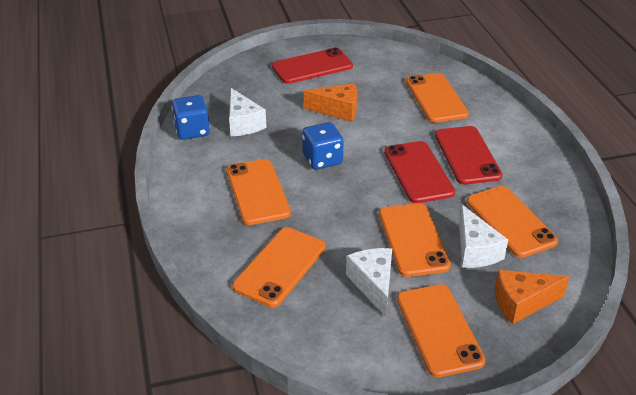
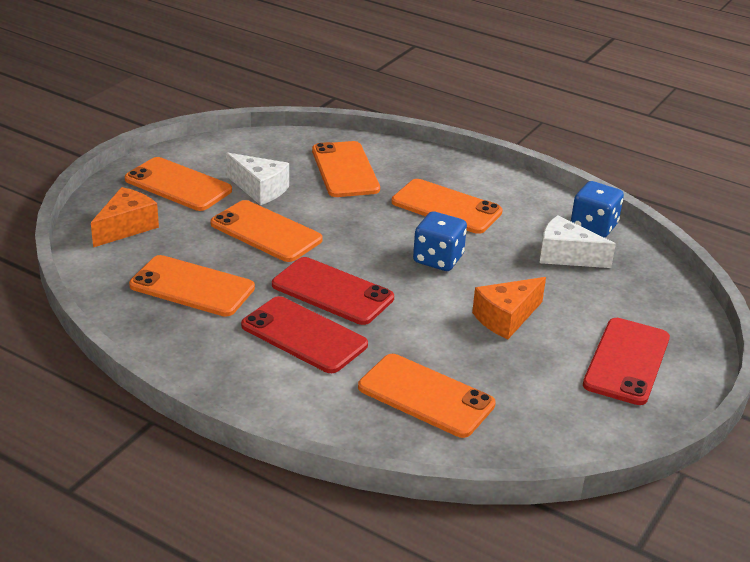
camera: 135 degrees right, 5 degrees down
(475, 250) = (202, 248): white cheese -> none

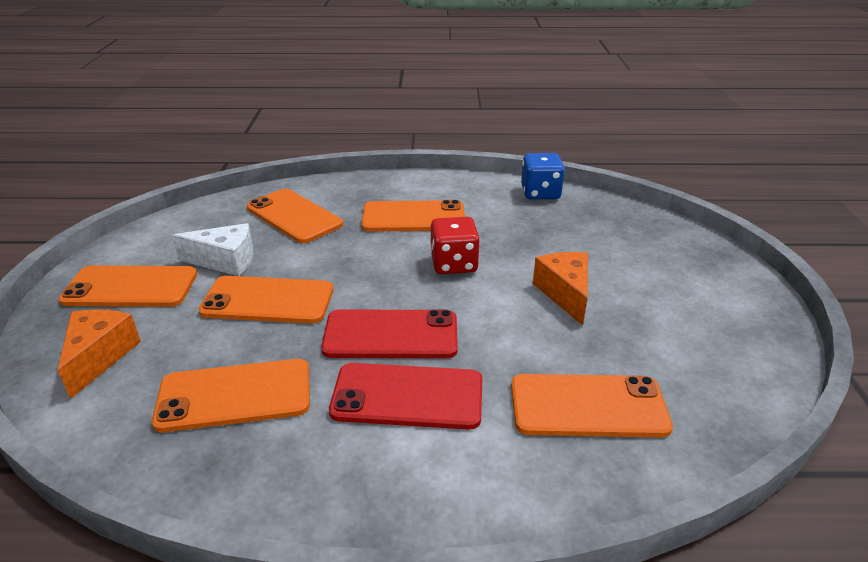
camera: 30 degrees left, 0 degrees up
(438, 259) = (454, 264): blue dice -> red dice
(506, 318) = (565, 294): orange cheese -> orange cheese turned 150 degrees clockwise
(566, 256) = (548, 222): white cheese -> none
(626, 361) = (694, 291): red phone -> none

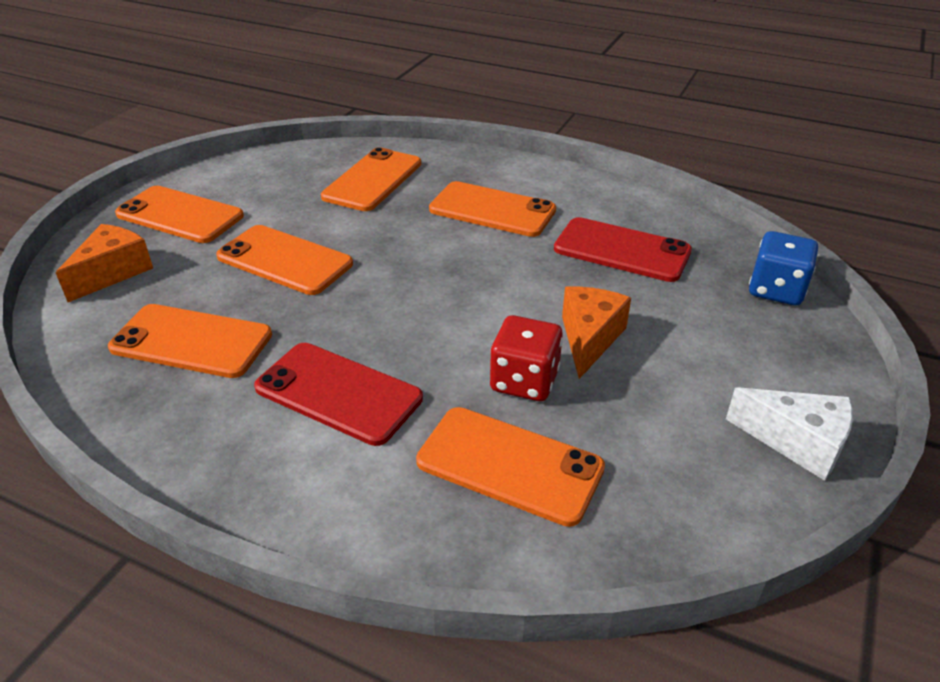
camera: 25 degrees right, 5 degrees up
(225, 261) = (276, 211): white cheese -> white cheese (797, 442)
(294, 216) = (372, 180): orange phone -> orange phone turned 45 degrees clockwise
(391, 335) = (370, 328): red phone -> red phone (622, 250)
(454, 264) = (493, 272): red dice -> red dice (524, 381)
(540, 193) = (661, 215): blue dice -> blue dice (776, 290)

